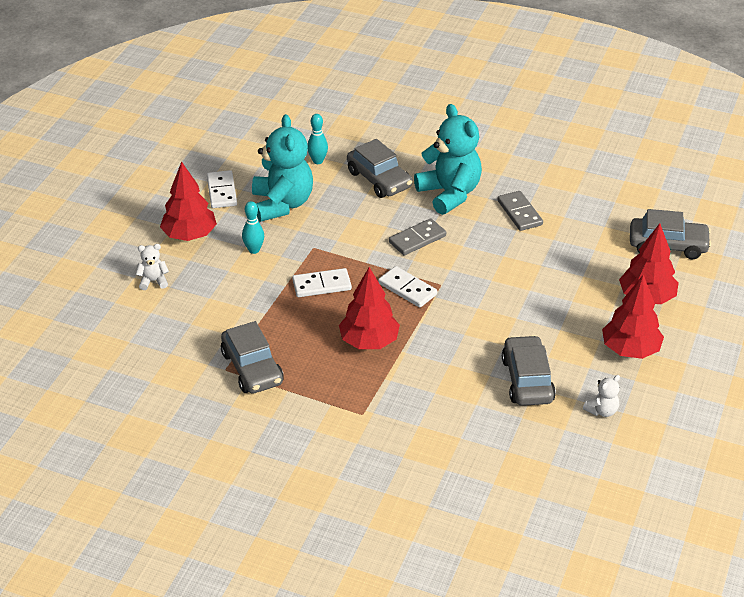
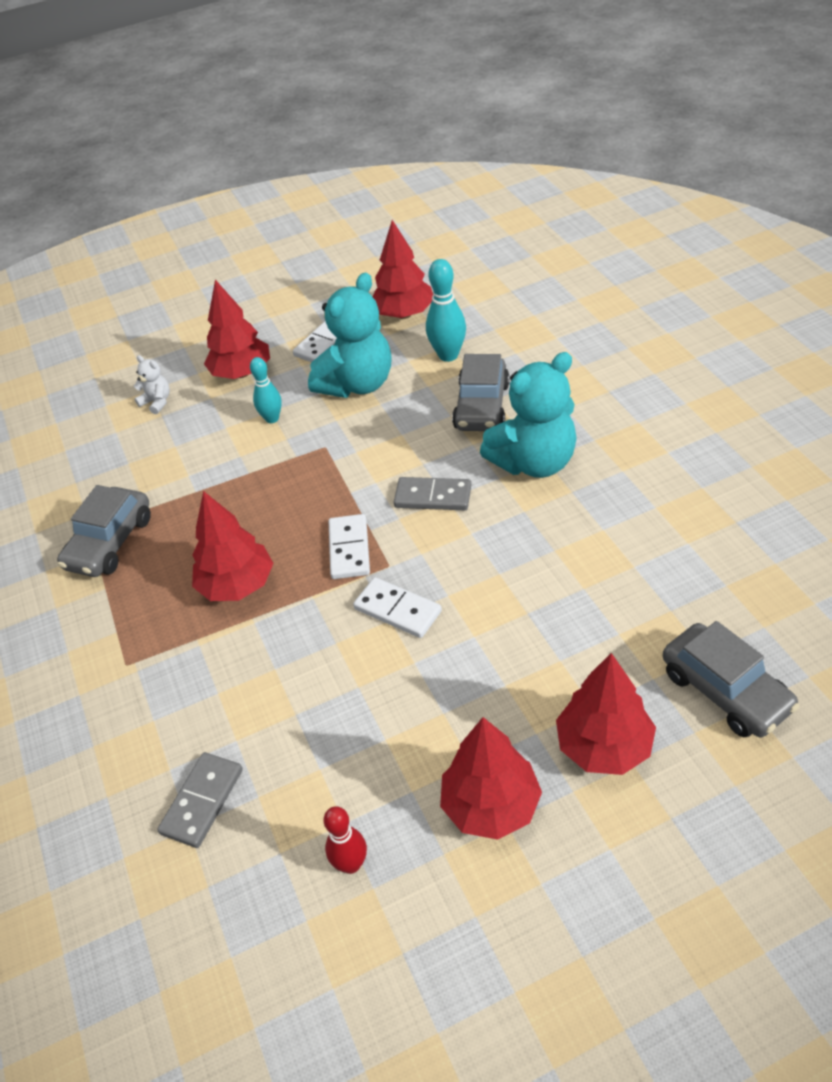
camera: 50 degrees right, 5 degrees up
(252, 150) = (404, 314): none -> red tree
(318, 161) = (448, 355): turquoise bowling pin -> turquoise bowling pin, size x1.50
(321, 285) = (279, 492): white domino -> white domino (398, 610)
(449, 194) = (534, 462): turquoise teddy bear -> turquoise teddy bear turned 45 degrees clockwise
(519, 213) = (584, 530): grey domino -> grey domino (202, 801)
(527, 380) = (324, 752): grey car -> none
(602, 411) = (351, 864): white teddy bear -> red bowling pin

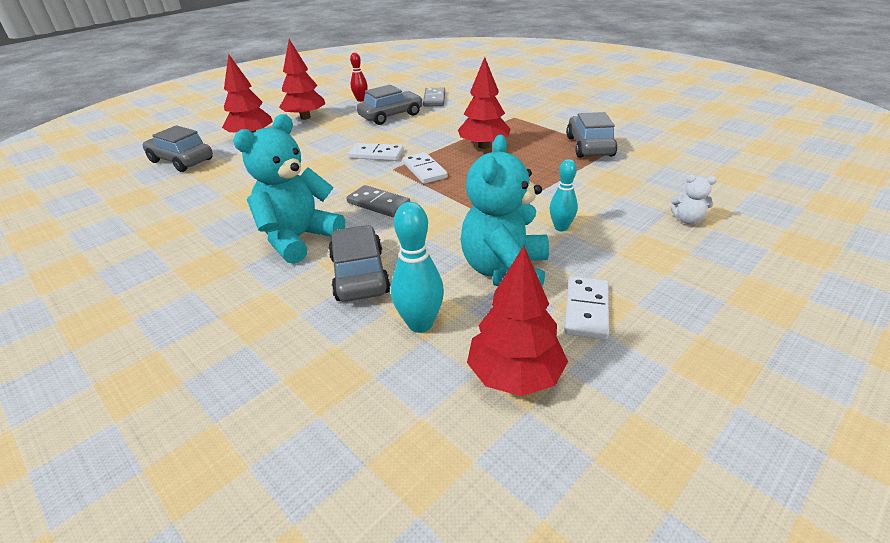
camera: 155 degrees right, 10 degrees down
(242, 373) = (641, 259): red tree -> none
(321, 748) = (391, 116): none -> grey car
(433, 497) = (378, 204): grey domino -> grey domino turned 45 degrees clockwise

